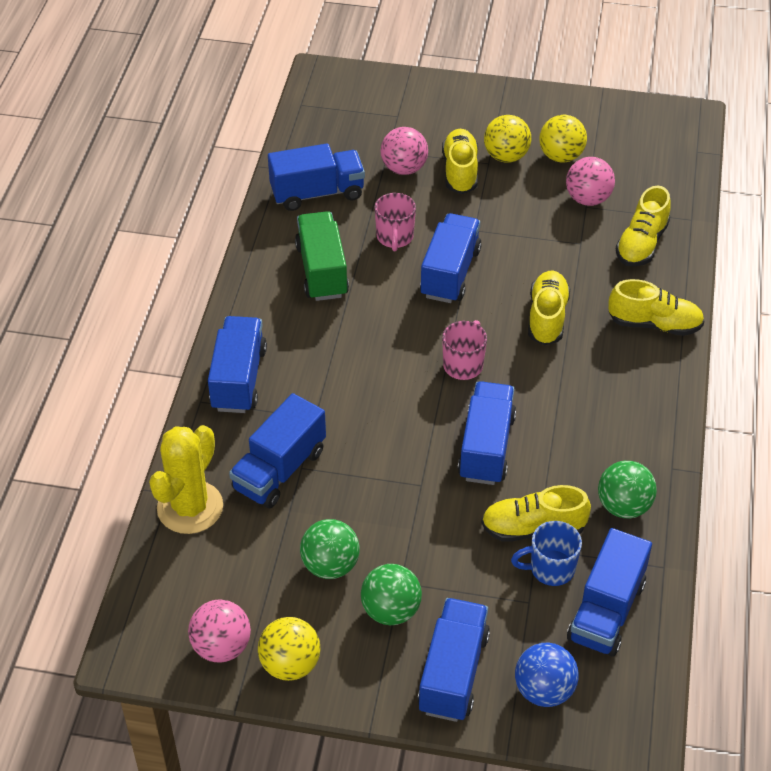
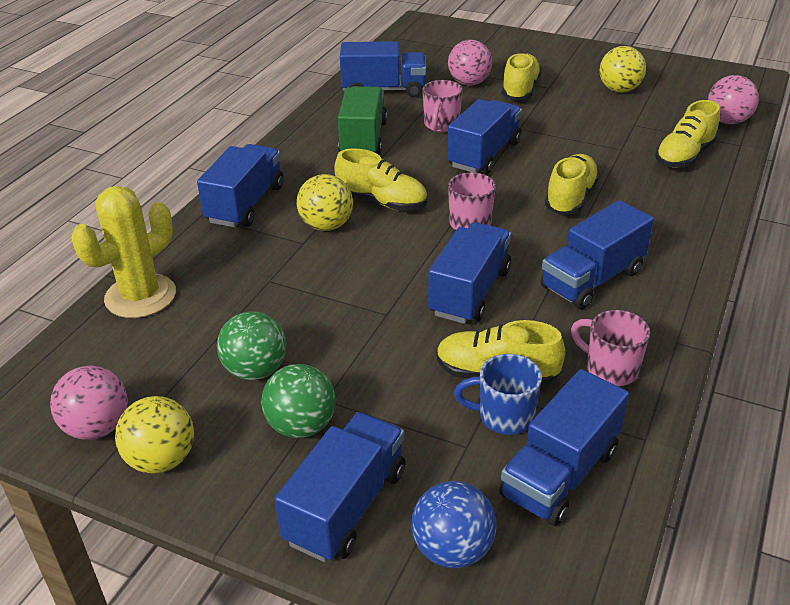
camera: 15 degrees right, 10 degrees down
(279, 470) = (246, 279): blue truck -> blue truck (592, 279)
(506, 156) = (567, 85): yellow ball -> yellow ball (326, 225)
(588, 199) = (637, 120): pink ball -> pink ball (727, 121)
(623, 506) = (610, 369): green ball -> pink mug
(654, 324) = (684, 217): yellow shoe -> yellow shoe (382, 202)

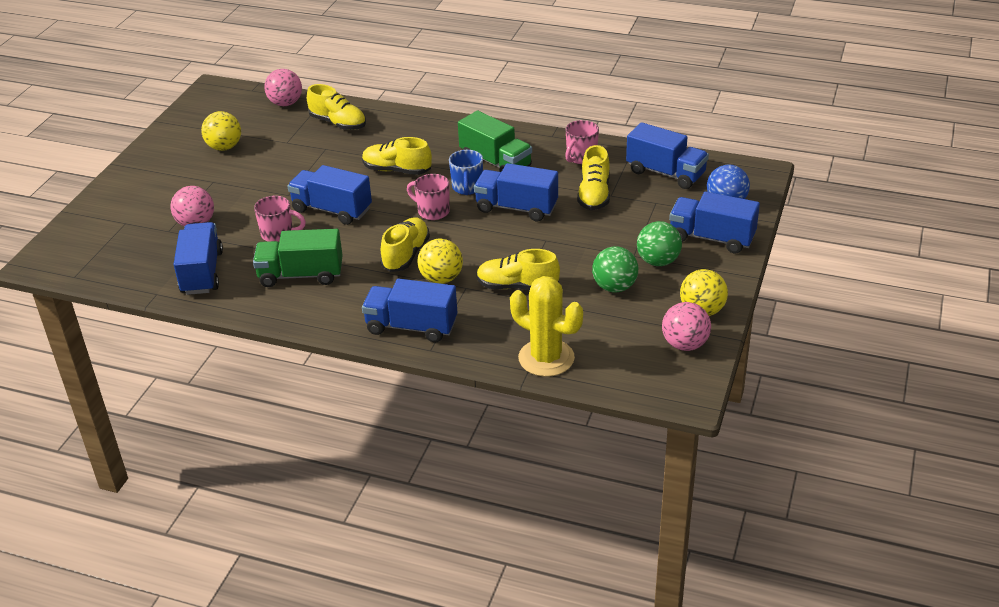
camera: 95 degrees left, 0 degrees up
(504, 416) = (629, 191): blue mug -> blue mug (467, 188)
(520, 90) = (215, 196): yellow shoe -> yellow shoe (517, 286)
(592, 279) = (495, 162): blue truck -> green truck

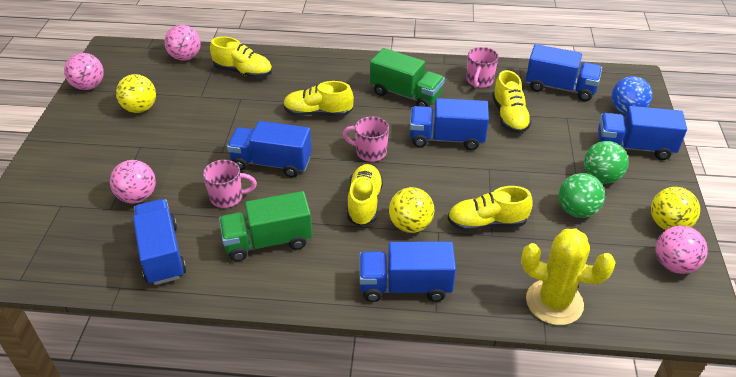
camera: 15 degrees left, 5 degrees up
(182, 121) = (89, 86): none -> pink ball
(467, 188) = (391, 123): blue mug -> none

